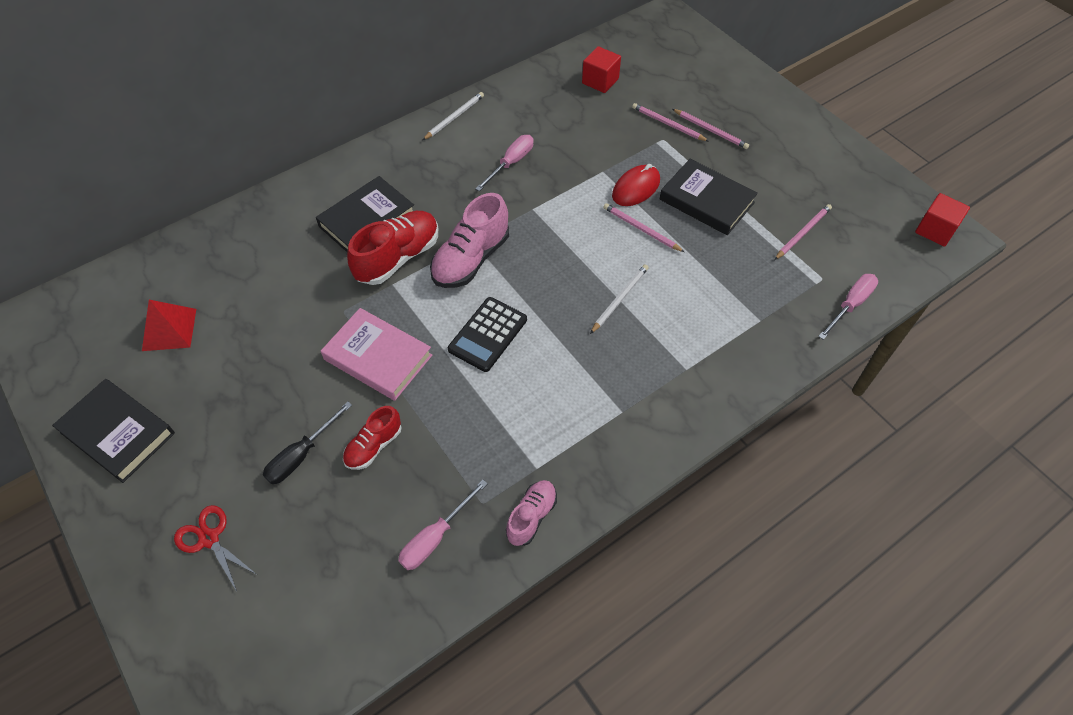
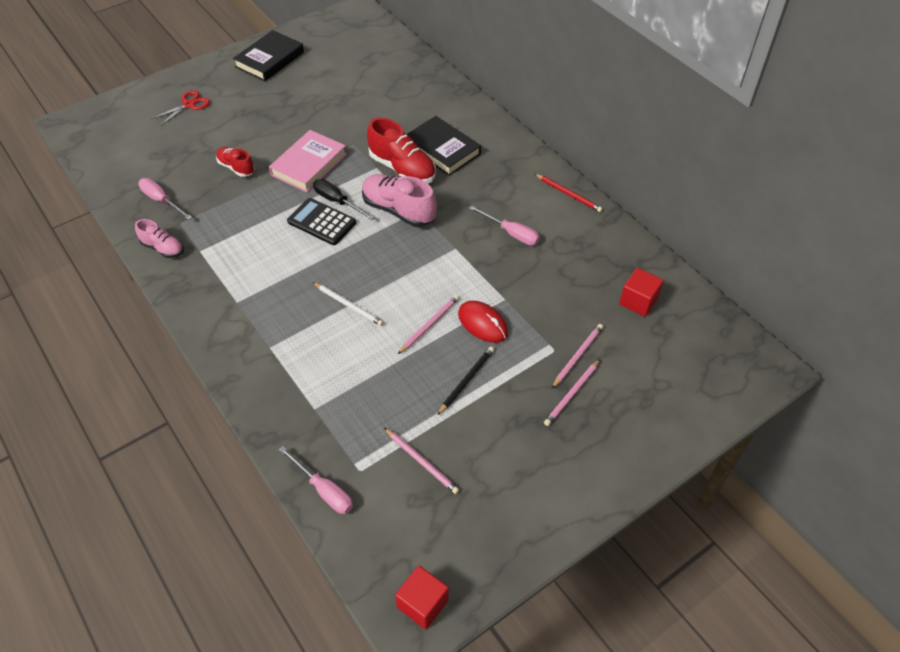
camera: 90 degrees right, 5 degrees down
(169, 329) = (345, 67): red pyramid -> none
(301, 455) = (237, 135): black screwdriver -> black screwdriver (337, 201)
(454, 117) = (568, 194): white pencil -> red pencil
(706, 201) = (466, 380): black book -> black pencil

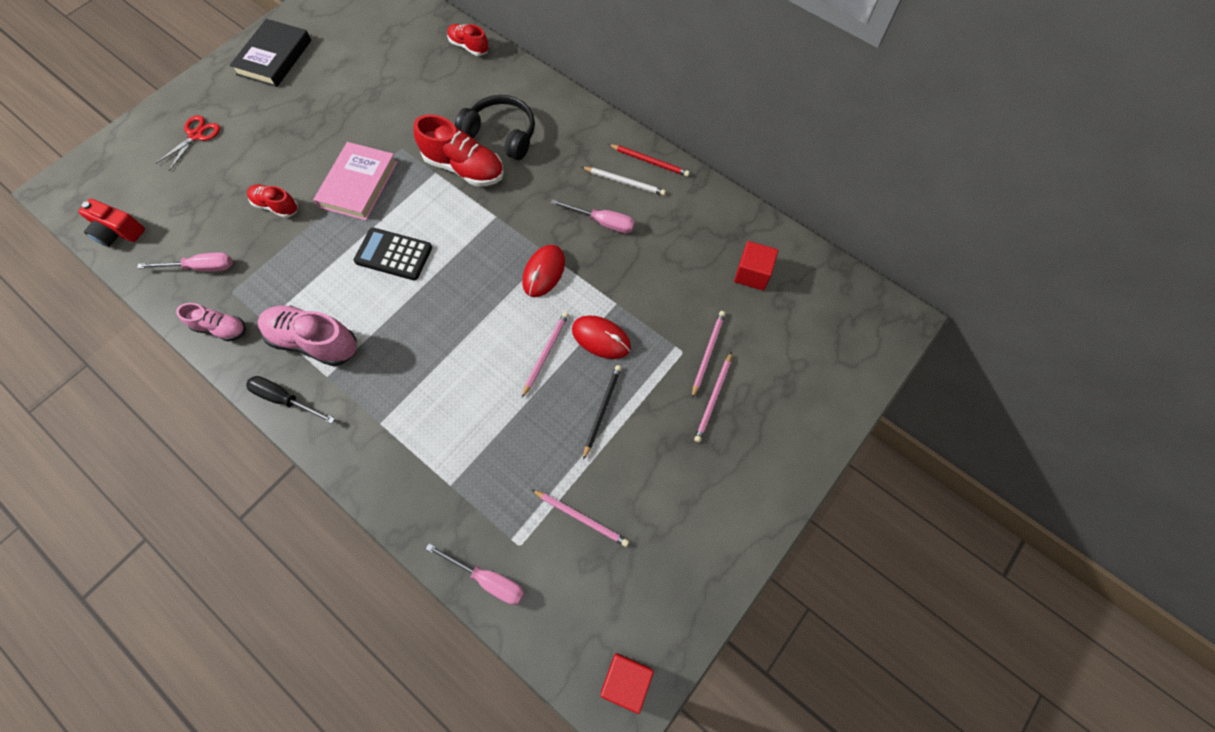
camera: 15 degrees left, 15 degrees up
(106, 162) = (119, 232): none -> red camera
(161, 201) = (201, 268): pink screwdriver -> pink screwdriver turned 150 degrees clockwise
(337, 201) = (403, 224): black screwdriver -> black screwdriver (285, 399)
(349, 305) = (452, 351): white pencil -> white pencil (625, 182)
(398, 210) = (474, 221): pink shoe -> pink shoe (314, 342)
(434, 79) = (469, 47): none -> red shoe
(442, 149) = (501, 134): black book -> black headphones
(447, 261) = (544, 272): none -> red mouse

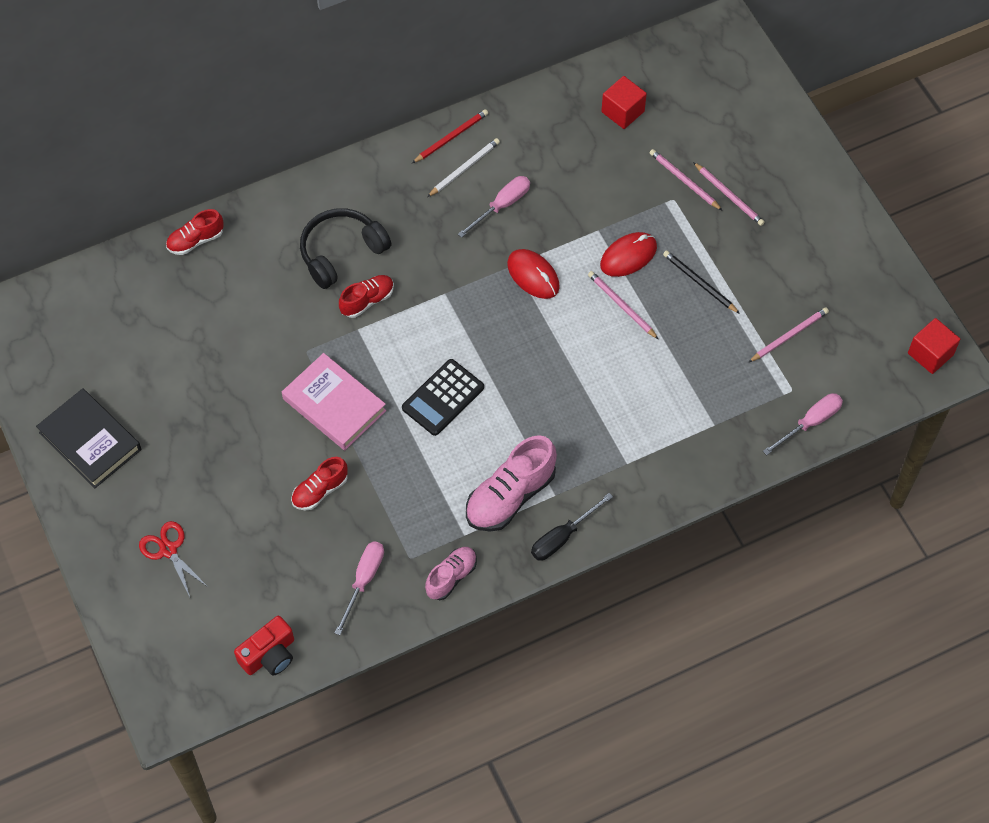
camera: 65 degrees left, 5 degrees down
(464, 168) = (367, 301): red shoe -> red shoe, size x0.59

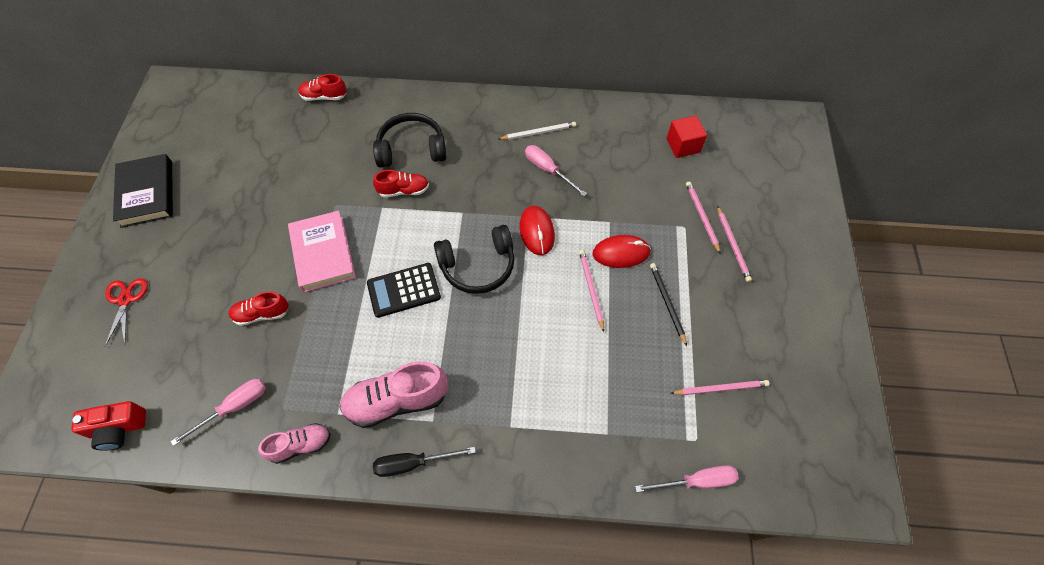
camera: 30 degrees right, 0 degrees up
(451, 137) = (544, 108): red pencil -> none
(498, 338) = (478, 265): none -> black headphones
(502, 206) = (548, 170): pink screwdriver -> pink screwdriver turned 120 degrees counterclockwise
(930, 354) = (849, 477): red cube -> none

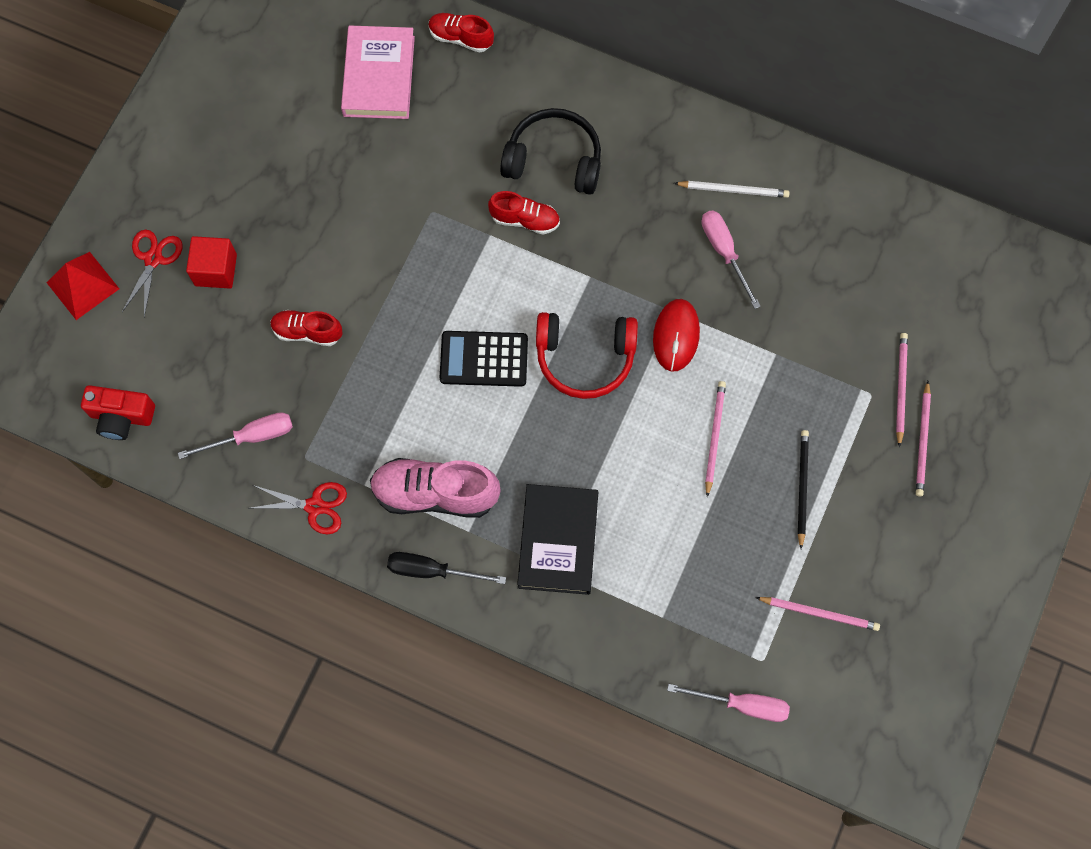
camera: 20 degrees right, 10 degrees up
(69, 337) = (82, 285): none -> red pyramid
(147, 193) = (202, 117): black book -> black book (558, 541)
(300, 445) = (314, 506): pink shoe -> red scissors
(323, 254) = (399, 276): pink book -> pink book (379, 76)
(478, 265) = (585, 357): black headphones -> red headphones
(621, 253) = (772, 402): red mouse -> none
(683, 145) = (924, 275): red cube -> red cube (215, 270)

